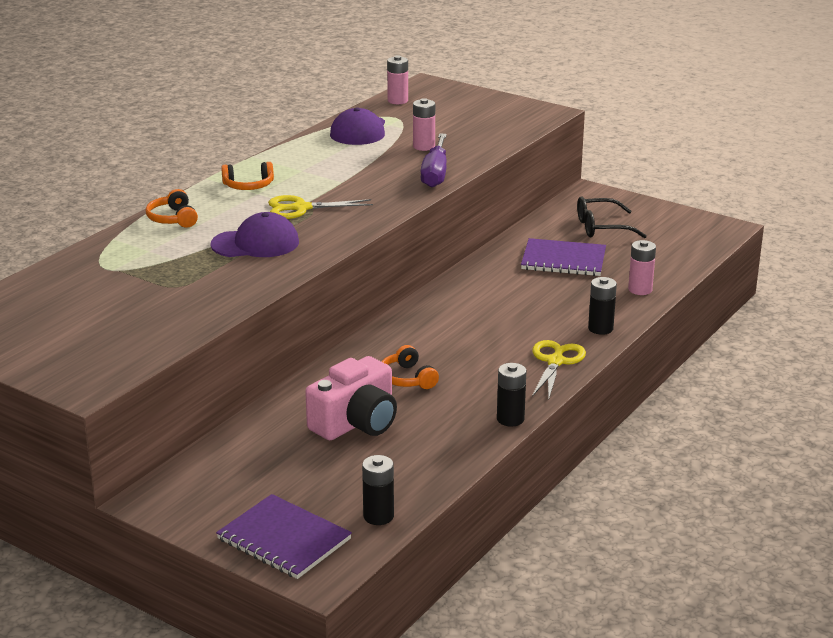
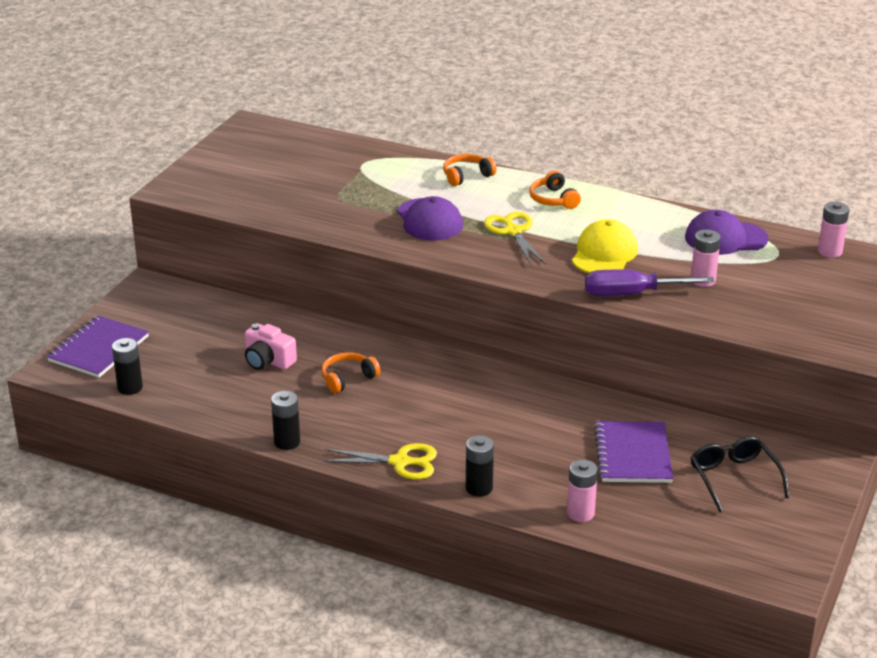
camera: 80 degrees right, 5 degrees up
(356, 422) = (268, 360): pink camera -> pink camera, size x0.65
(362, 176) = (604, 253): none -> yellow cap

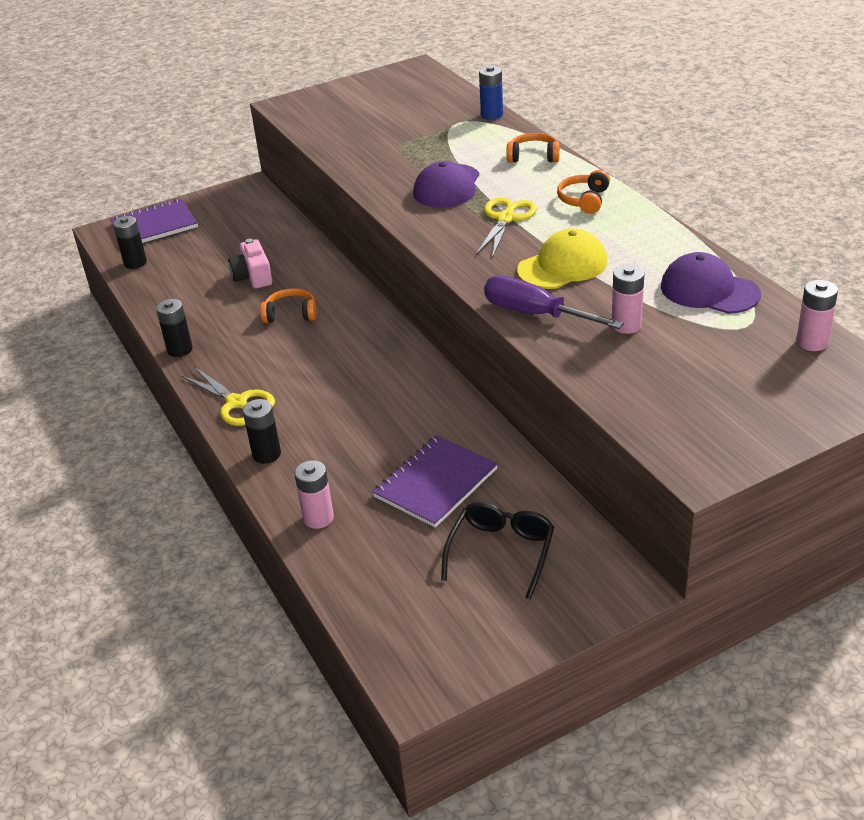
camera: 40 degrees right, 5 degrees up
(382, 150) = (492, 115): none -> blue battery

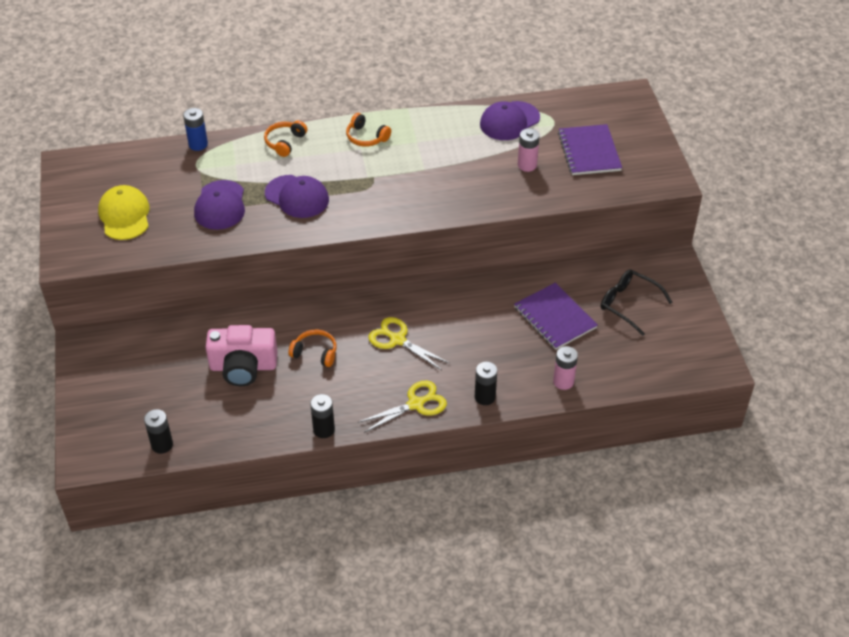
camera: 75 degrees left, 10 degrees up
(154, 225) = (102, 423): purple notebook -> purple notebook (589, 151)
(253, 277) = (243, 366): pink camera -> pink camera, size x1.53
(291, 314) = (315, 353): orange headphones -> orange headphones turned 90 degrees clockwise
(405, 151) = (220, 205): none -> purple cap
(506, 218) = (365, 180): yellow scissors -> yellow scissors (397, 340)
(535, 314) = (493, 199): purple screwdriver -> none
(562, 266) = (444, 171): yellow cap -> yellow cap (124, 215)
(812, 342) = (582, 103): pink battery -> none

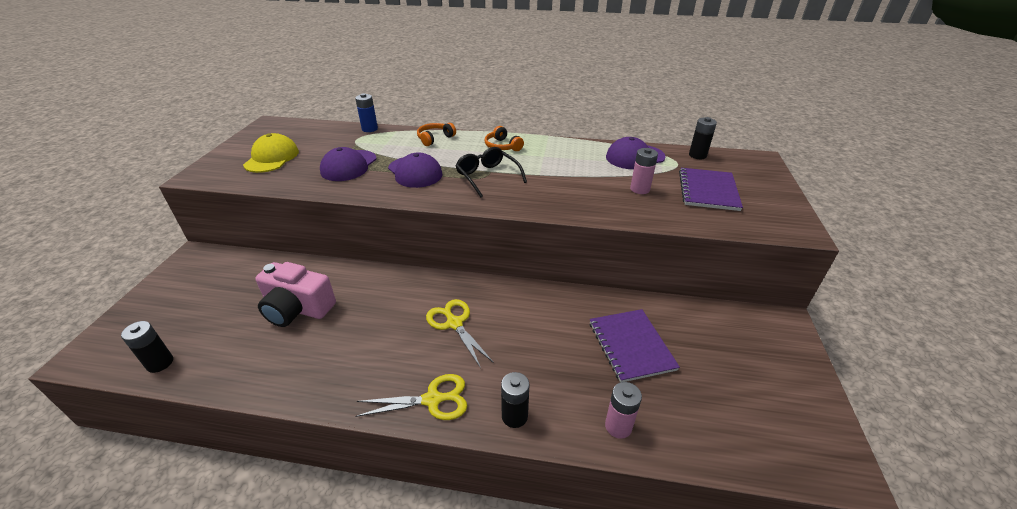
camera: 20 degrees right, 10 degrees down
(315, 353) = (369, 314): orange headphones -> none
(324, 429) = (318, 398): black battery -> black battery (697, 155)
(628, 304) = (722, 354): black glasses -> black glasses (487, 176)

